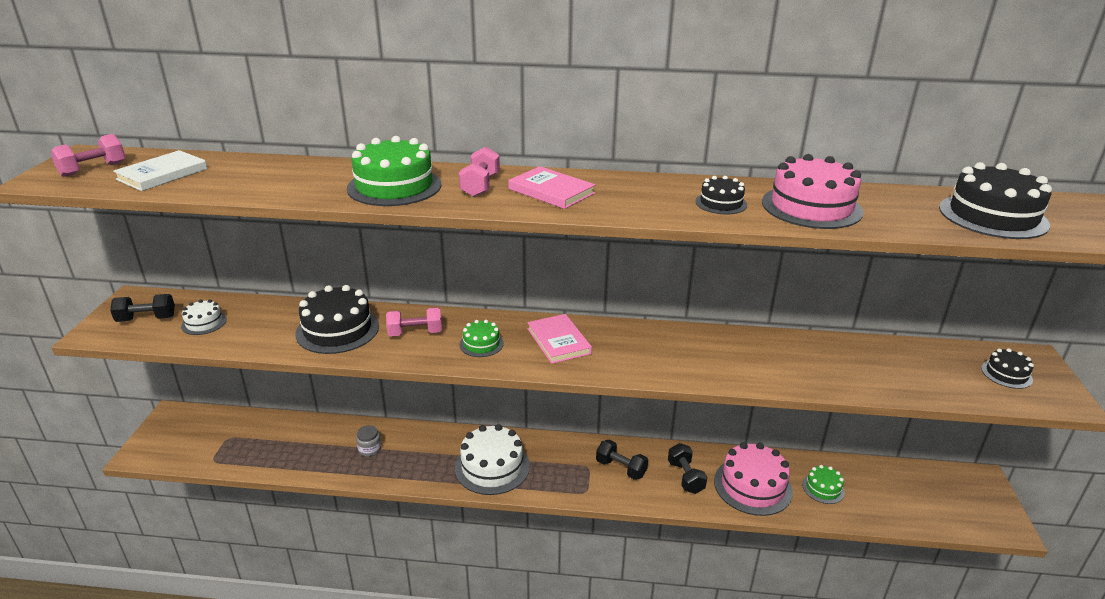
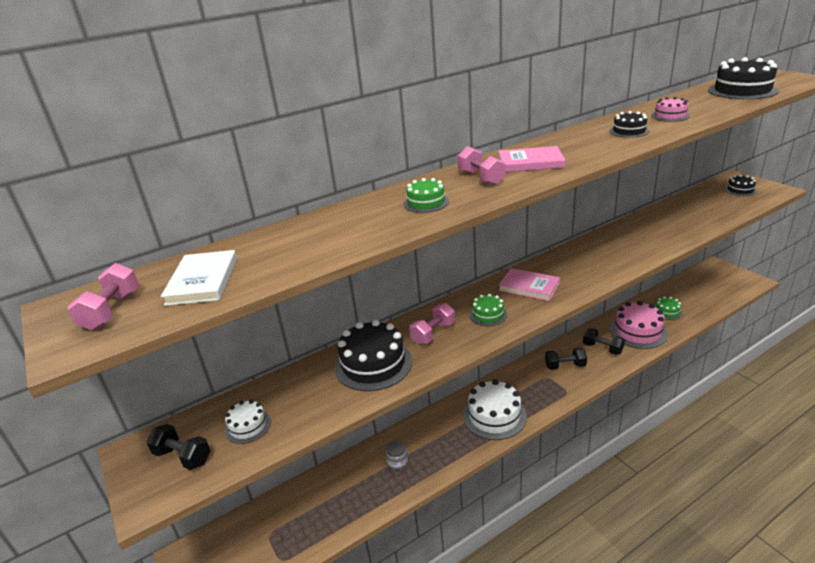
camera: 35 degrees left, 0 degrees up
(146, 319) = (183, 457): black dumbbell -> black dumbbell turned 75 degrees clockwise
(394, 186) = (426, 202): green cake -> green cake, size x0.53
(811, 207) = (670, 116): pink cake -> pink cake, size x0.53

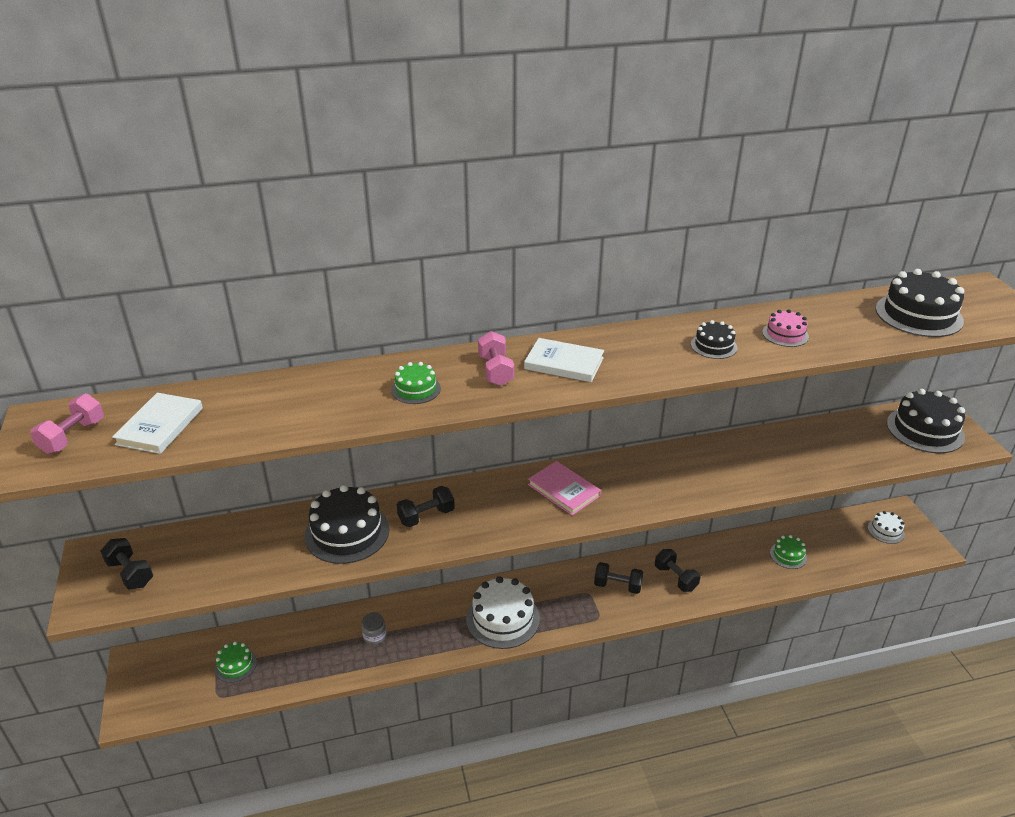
camera: 15 degrees right, 5 degrees up
(248, 426) = (199, 561): white cake -> white cake (885, 531)
(433, 333) = (426, 516): pink dumbbell -> black dumbbell
(488, 314) = (496, 511): green cake -> green cake (235, 665)
(530, 162) = (564, 363): pink book -> white book
(638, 331) = (733, 570): pink cake -> none
(740, 190) = (925, 430): black cake -> black cake, size x1.89

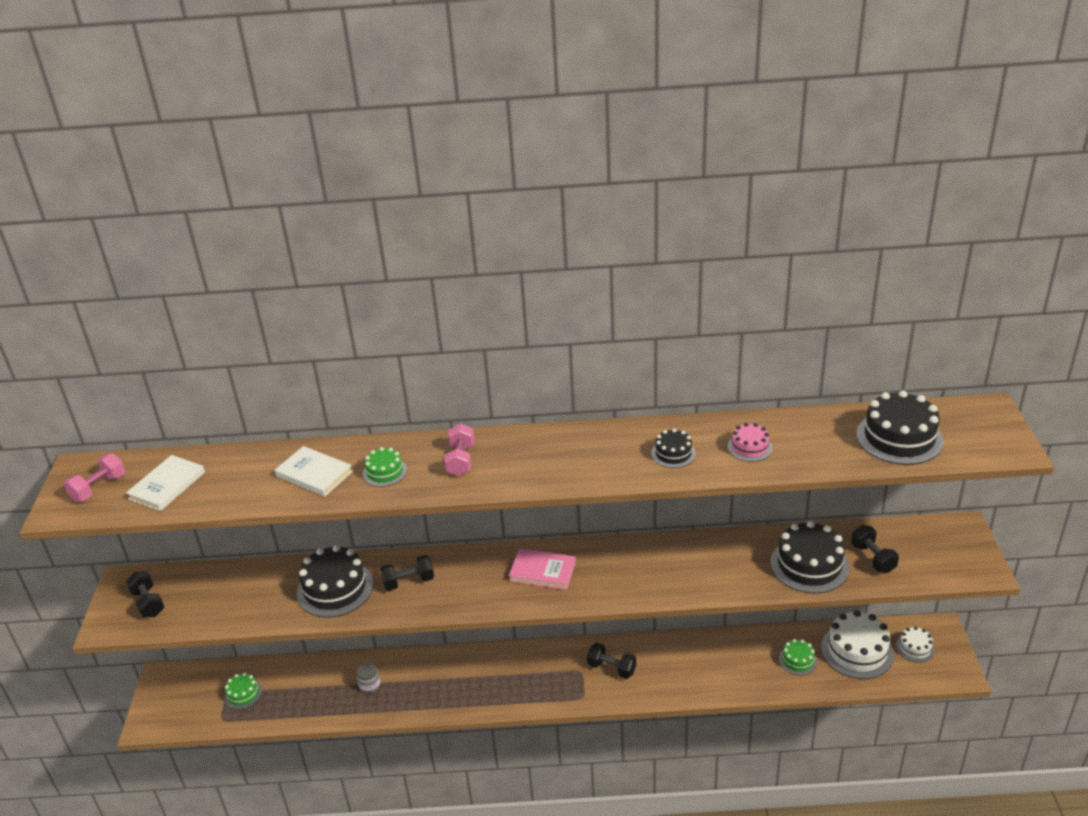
camera: 15 degrees right, 0 degrees up
(503, 618) = (491, 685): white cake -> white cake (857, 651)
(564, 363) = (525, 458): white book -> white book (314, 474)
(564, 490) = (542, 571): pink book -> pink book turned 45 degrees counterclockwise
(675, 578) = (672, 668): black dumbbell -> black dumbbell (873, 558)
(925, 430) = (937, 549): black cake -> black cake (809, 565)

